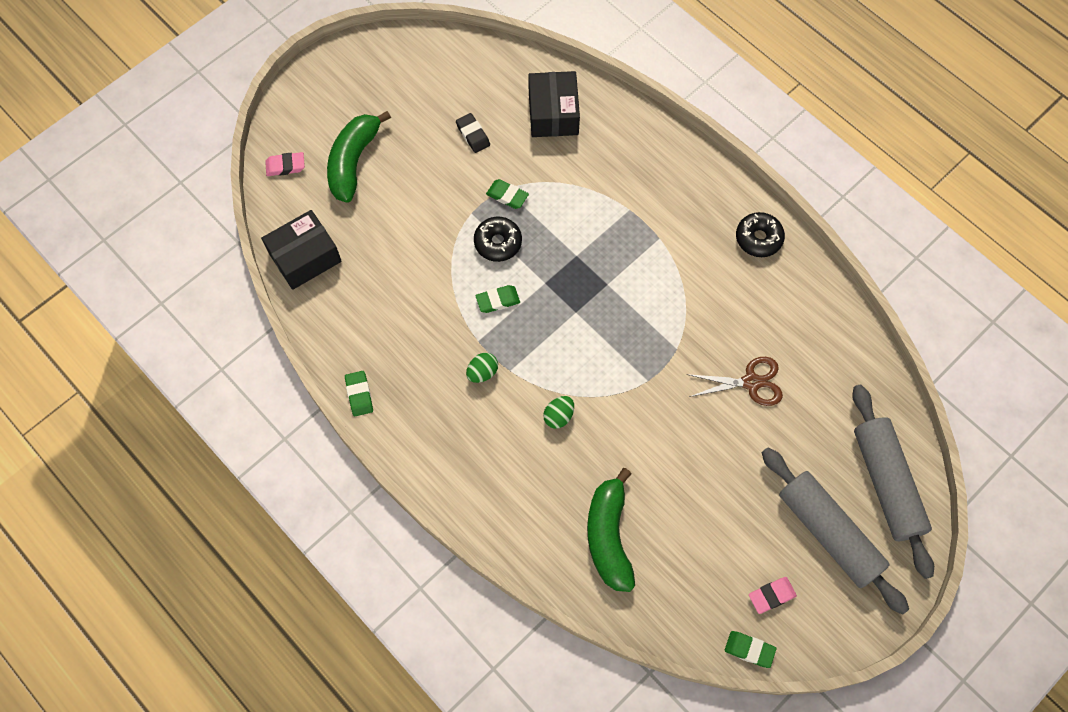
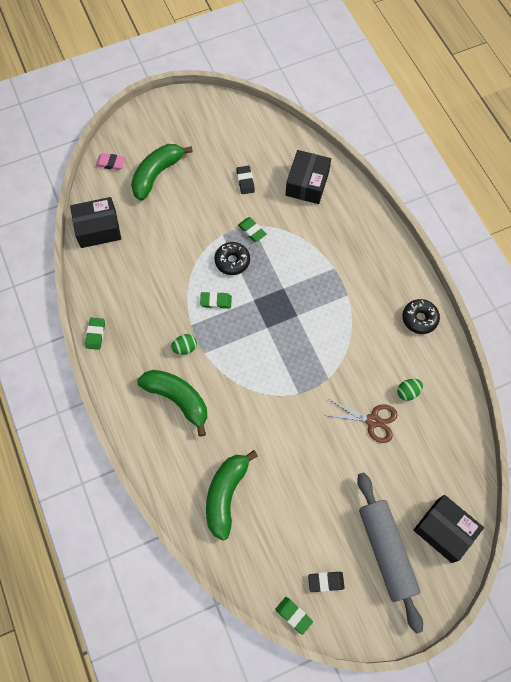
camera: 20 degrees right, 0 degrees up
(500, 440) = (178, 399): none -> green banana
(558, 416) = (225, 397): green egg -> green egg (408, 392)
(771, 595) = (326, 582): pink eraser -> black eraser
(886, 483) = (444, 530): grey rolling pin -> black box

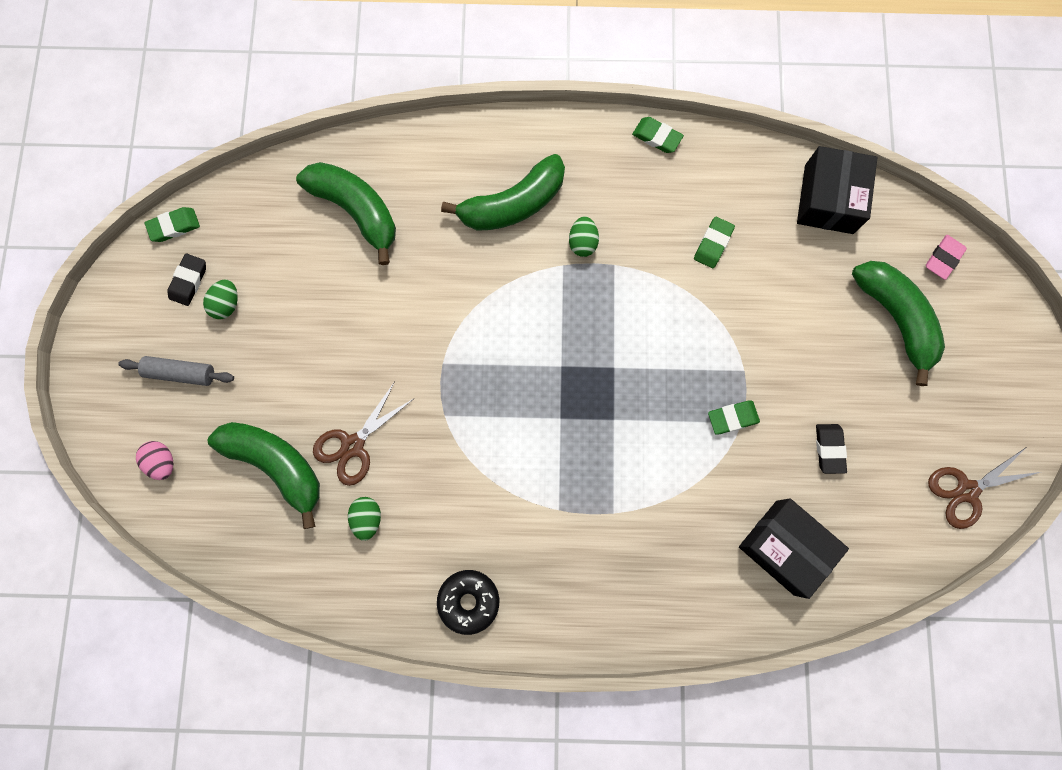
camera: 115 degrees right, 10 degrees up
(216, 301) = (635, 313): green eraser -> green eraser (713, 244)
(232, 261) = (692, 365): black donut -> none
(235, 117) = (967, 490): none -> brown scissors
(245, 181) = (829, 449): black eraser -> black eraser turned 75 degrees clockwise
(328, 546) = (227, 304): none -> green egg
(386, 551) = (181, 373): grey rolling pin -> grey rolling pin, size x0.51
(408, 459) = (276, 465): none -> green banana
(444, 530) = (162, 462): black box -> pink egg

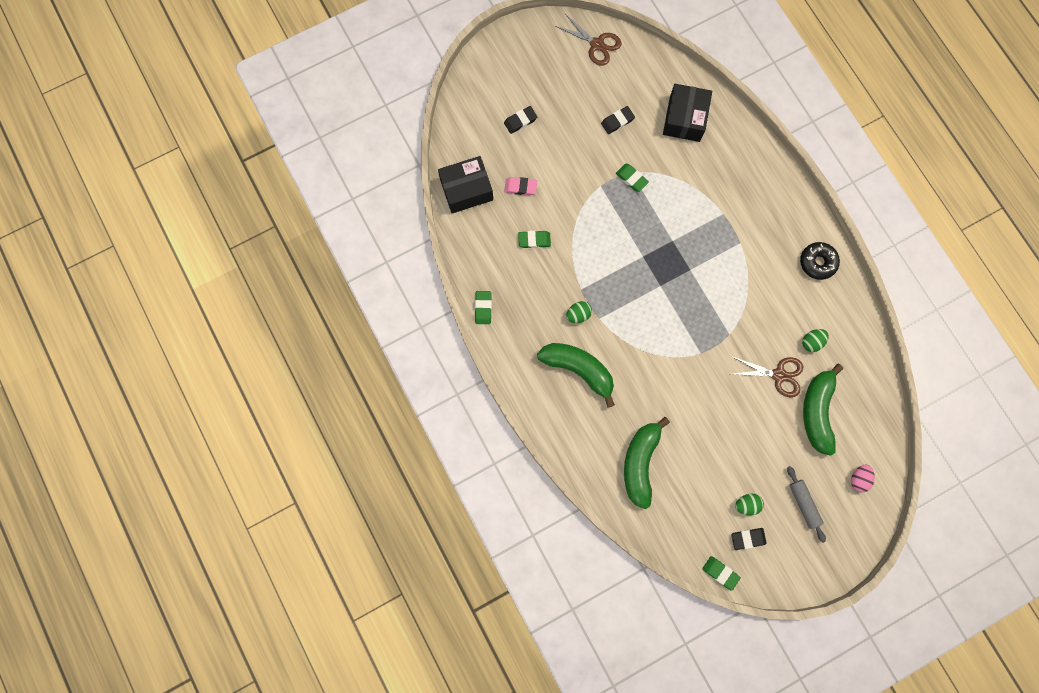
camera: 120 degrees left, 0 degrees up
(895, 318) = (520, 121): green banana -> black eraser
(943, 258) = (467, 112): pink eraser -> pink eraser (520, 187)

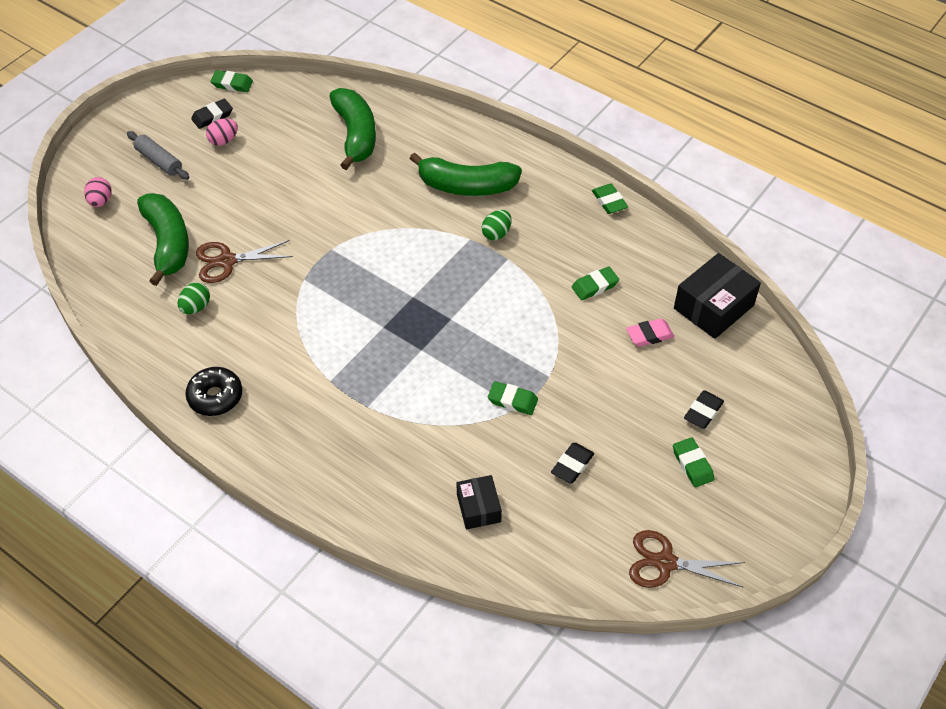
camera: 155 degrees right, 25 degrees down
(547, 92) = (692, 464): none -> green eraser
(684, 119) = (478, 508): black box -> black box, size x0.60
(746, 504) = (223, 141): green egg -> pink egg

